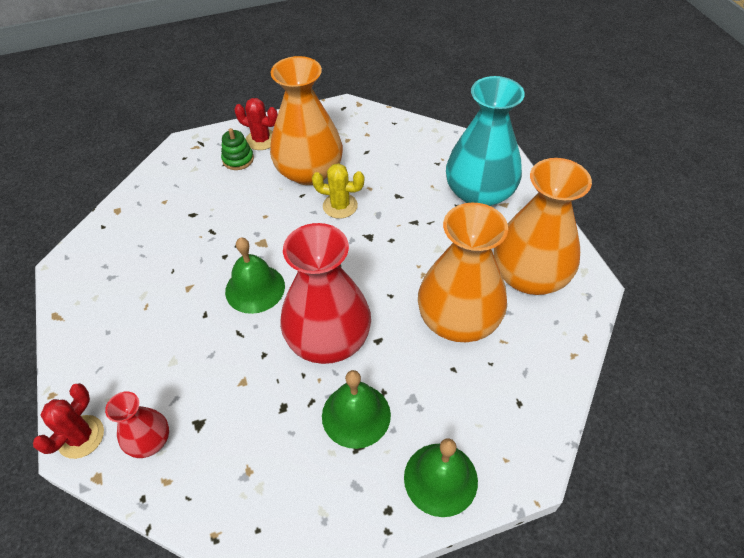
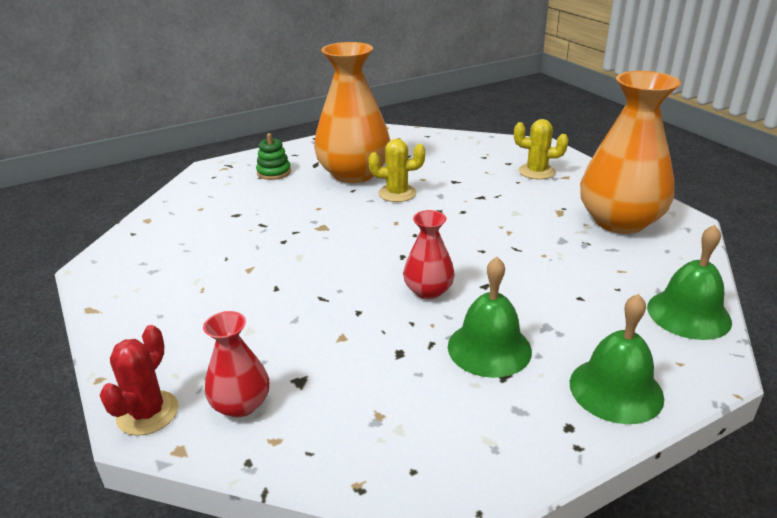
camera: 10 degrees left, 20 degrees down
(255, 288) = (327, 261): green bell -> green bell (688, 314)
(261, 140) = (294, 157): red cactus -> none
(328, 339) = (428, 290): red vase -> red vase, size x0.50
(458, 319) = (564, 260): orange vase -> none
(479, 193) = (536, 172): turquoise vase -> yellow cactus

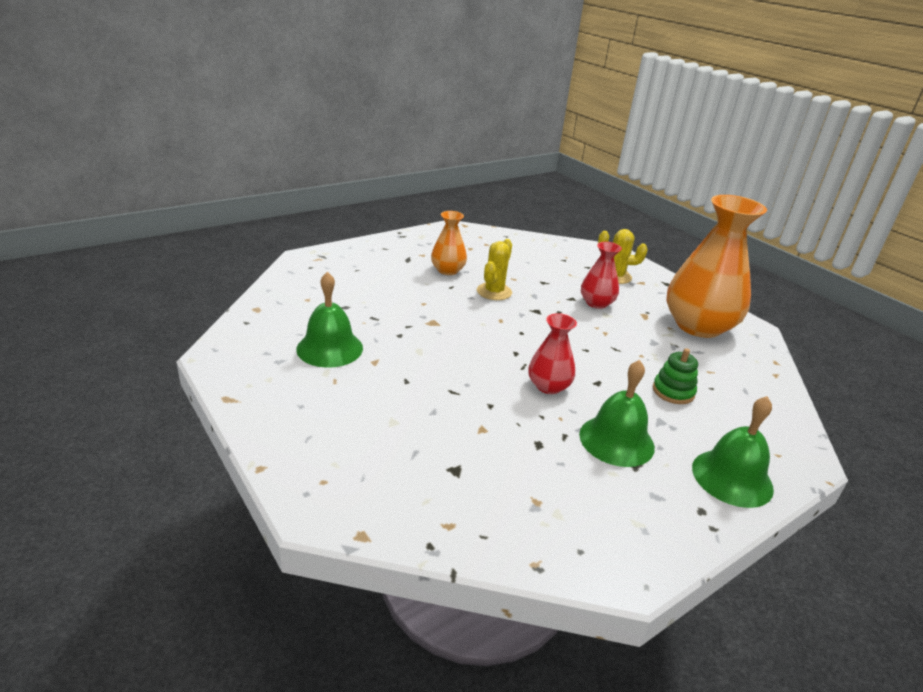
camera: 10 degrees left, 0 degrees up
(147, 413) = (320, 500): red cactus -> none
(241, 404) = (407, 492): red vase -> red vase (596, 303)
(274, 172) = (369, 265): green stacking toy -> green stacking toy (673, 391)
(354, 173) = (448, 270): orange vase -> orange vase, size x0.50
(397, 193) = (494, 292): yellow cactus -> yellow cactus turned 60 degrees counterclockwise
(688, 314) = (775, 411): green bell -> green bell (329, 348)

